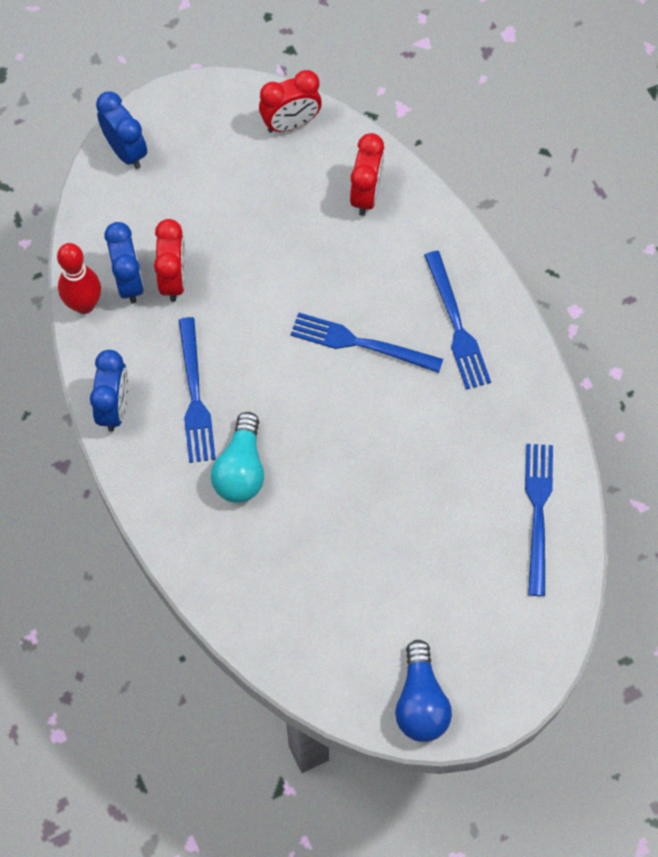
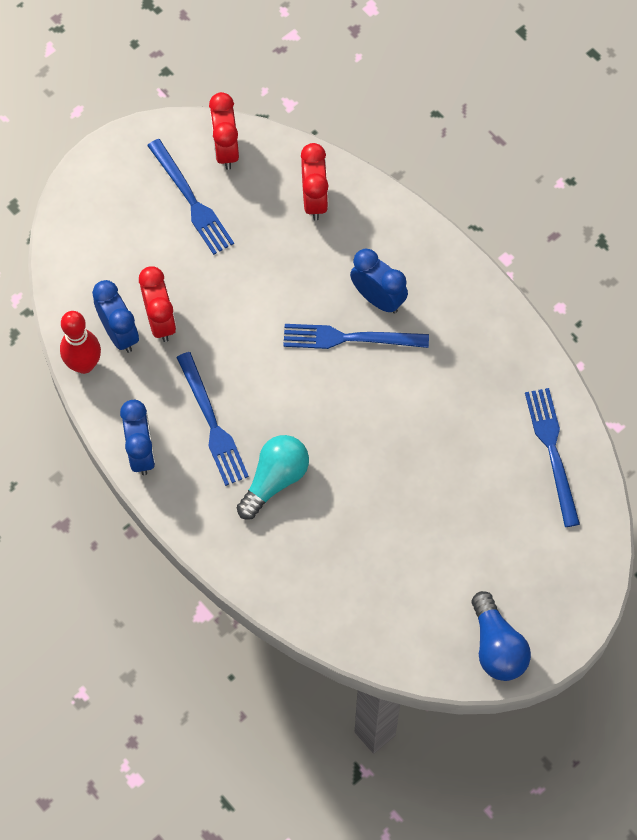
camera: 15 degrees left, 0 degrees up
(126, 151) = (79, 212): blue clock -> blue clock (378, 298)
(241, 469) = (274, 480): turquoise light bulb -> turquoise light bulb turned 135 degrees counterclockwise
(291, 124) = (225, 150): red clock -> red clock turned 120 degrees clockwise
(456, 325) = (431, 300): blue fork -> blue fork (191, 200)

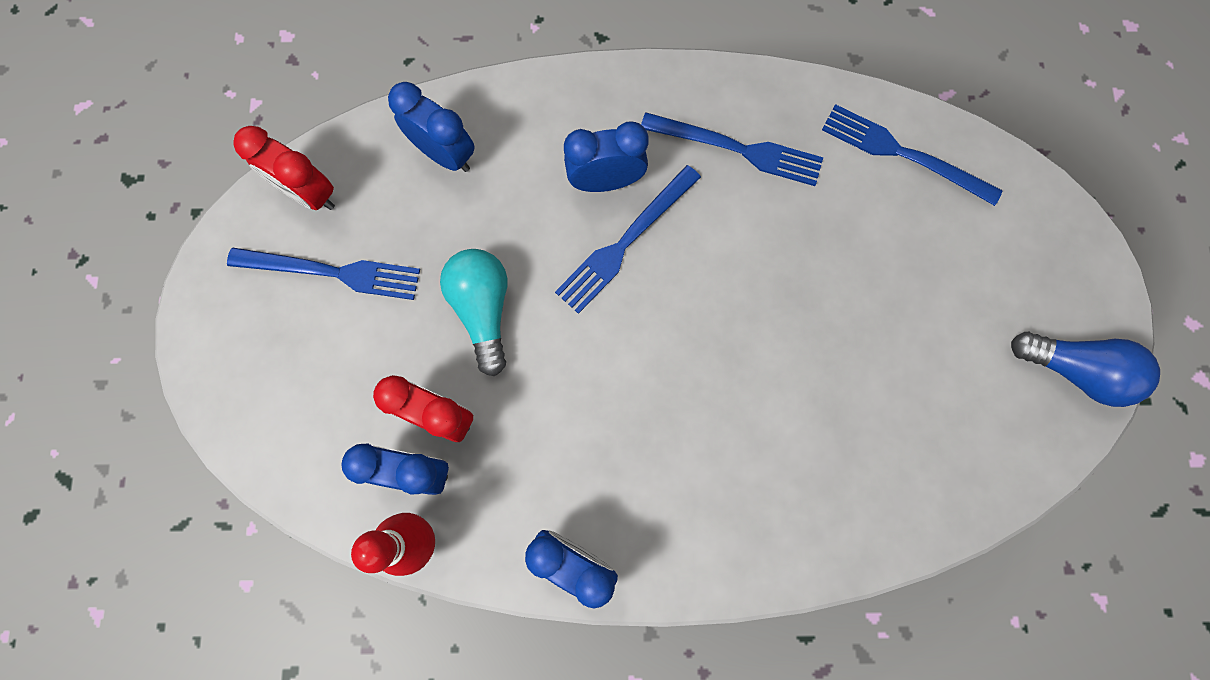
camera: 50 degrees left, 10 degrees up
(212, 423) = (603, 456): blue fork -> blue fork (737, 149)
(274, 480) = (721, 443): turquoise light bulb -> turquoise light bulb (483, 310)
(314, 200) = (445, 154): red clock -> blue clock

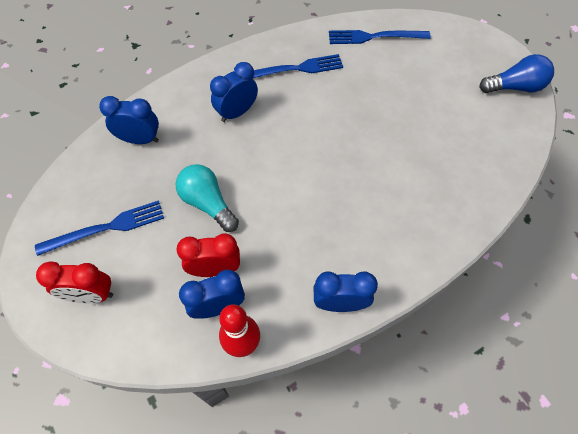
camera: 30 degrees left, 15 degrees down
(309, 193) = (69, 195): red clock -> red clock (91, 295)
(625, 242) = (265, 135): blue fork -> none

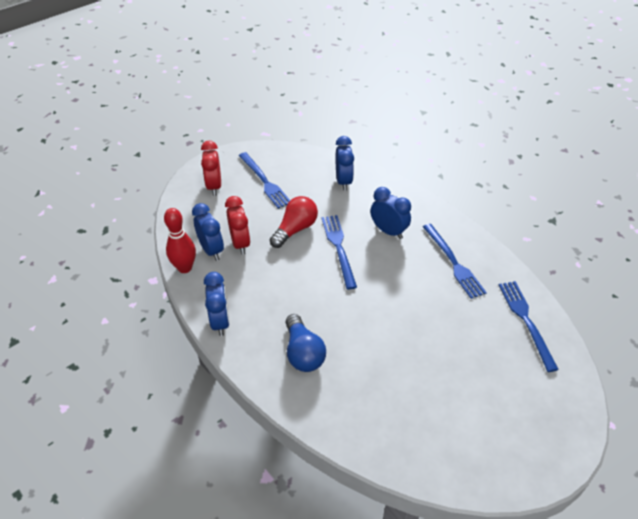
camera: 80 degrees right, 15 degrees down
(208, 203) = (295, 229): turquoise light bulb -> red light bulb
(250, 163) = (339, 248): none -> blue fork
(514, 87) = (510, 464): blue light bulb -> blue light bulb (303, 353)

